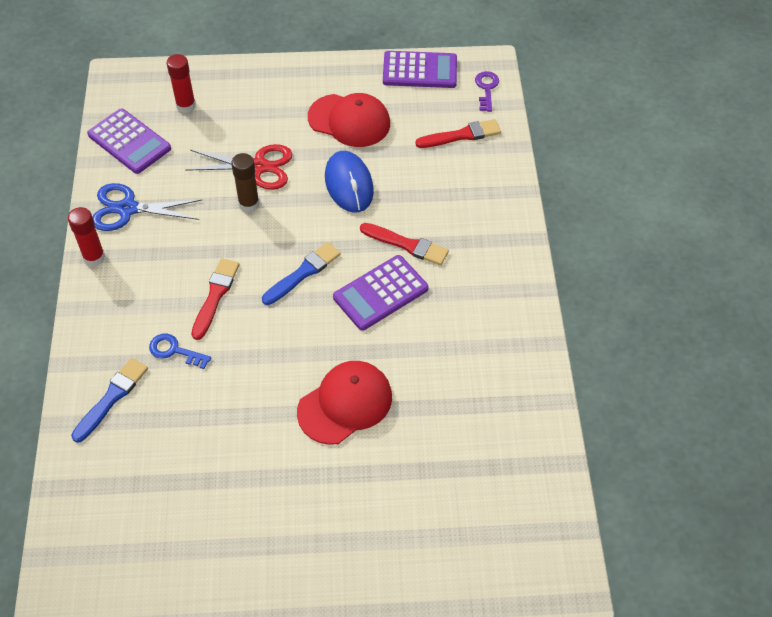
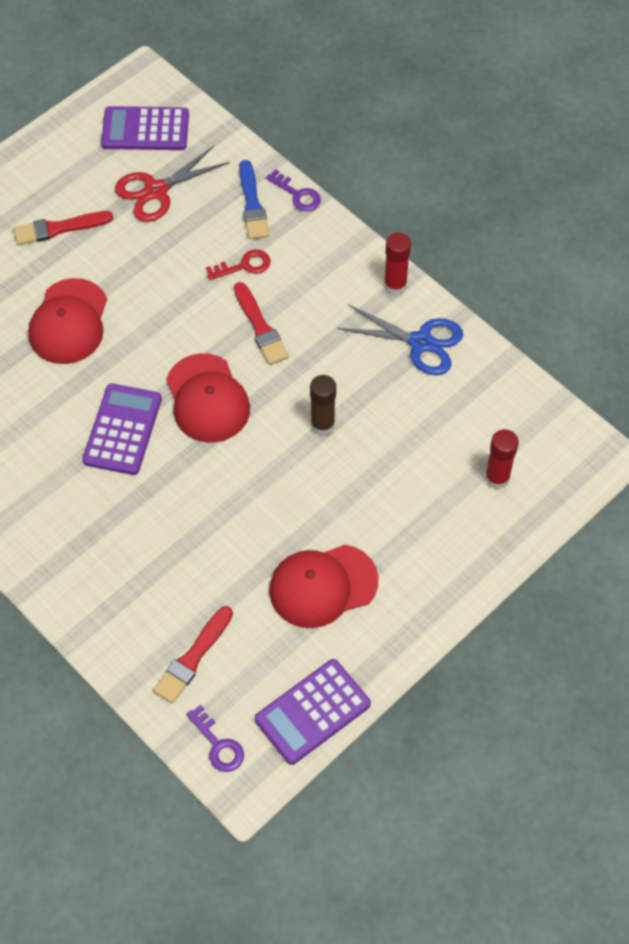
camera: 140 degrees right, 5 degrees up
(71, 379) = (297, 194): none -> purple key
(127, 209) = (420, 342): blue scissors -> blue scissors turned 60 degrees clockwise
(129, 142) = (499, 402): purple calculator -> purple calculator (145, 129)
(174, 351) = (244, 266): blue key -> red key
(258, 167) = (355, 467): red scissors -> red scissors (156, 191)
(303, 273) = (207, 399): blue brush -> red cap
(349, 184) = (252, 513): blue mouse -> none
(407, 245) = (140, 492): red brush -> red brush (58, 228)

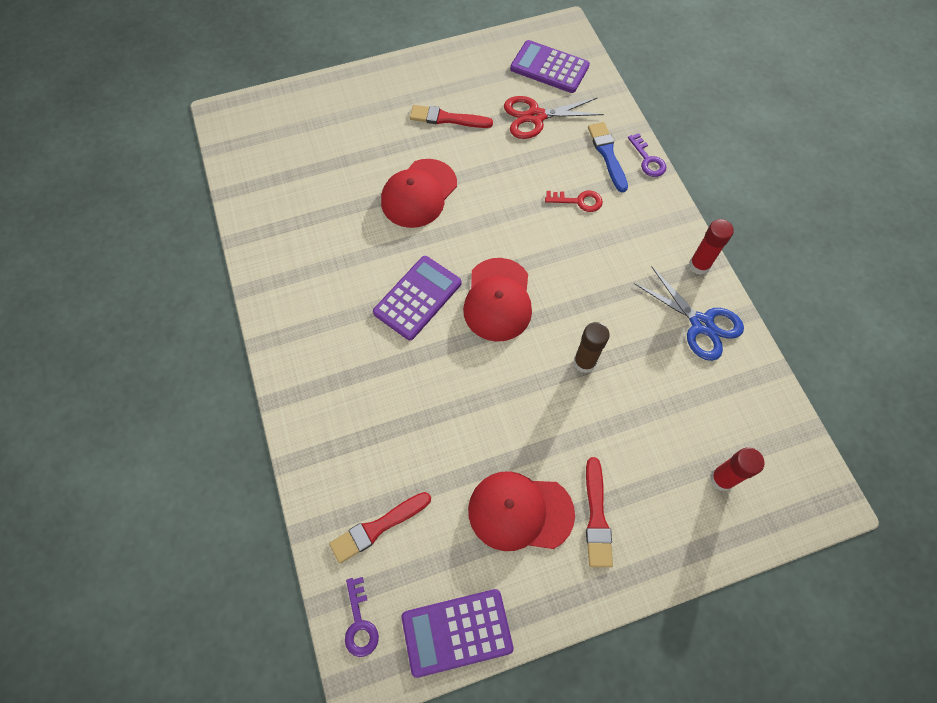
camera: 25 degrees right, 5 degrees up
(252, 204) = (607, 154): blue brush -> blue brush turned 150 degrees clockwise
(260, 327) = (569, 257): red brush -> red brush (596, 517)

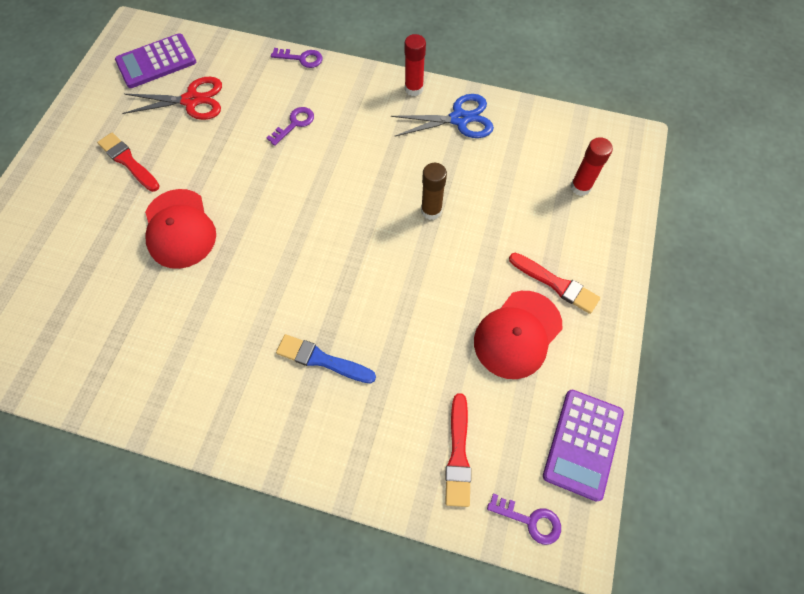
camera: 55 degrees left, 0 degrees up
(418, 298) = (277, 292): purple calculator -> none
(447, 118) = (128, 161): red brush -> red brush turned 90 degrees clockwise
(498, 300) = (330, 234): red cap -> none
(536, 116) = (192, 100): red scissors -> red scissors turned 120 degrees counterclockwise
(578, 201) = (294, 124): red key -> purple key
(607, 154) = (272, 79): blue brush -> blue brush (322, 359)

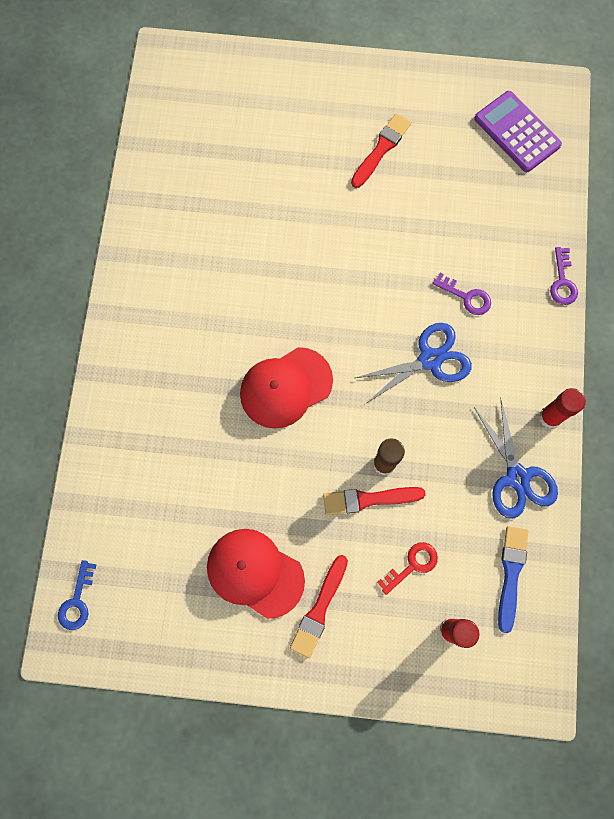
camera: 80 degrees right, 10 degrees up
(179, 229) = (313, 221): red cap -> red cap (285, 387)
(192, 100) = (472, 184): red scissors -> none
(322, 359) = (200, 387): blue brush -> blue brush (511, 573)
(344, 160) = (430, 360): none -> blue scissors
(458, 454) = (127, 528): red brush -> red brush (368, 499)
(523, 205) = (412, 565): none -> red key
(530, 520) = (77, 601): purple key -> blue key
(582, 444) = (152, 647): purple calculator -> none

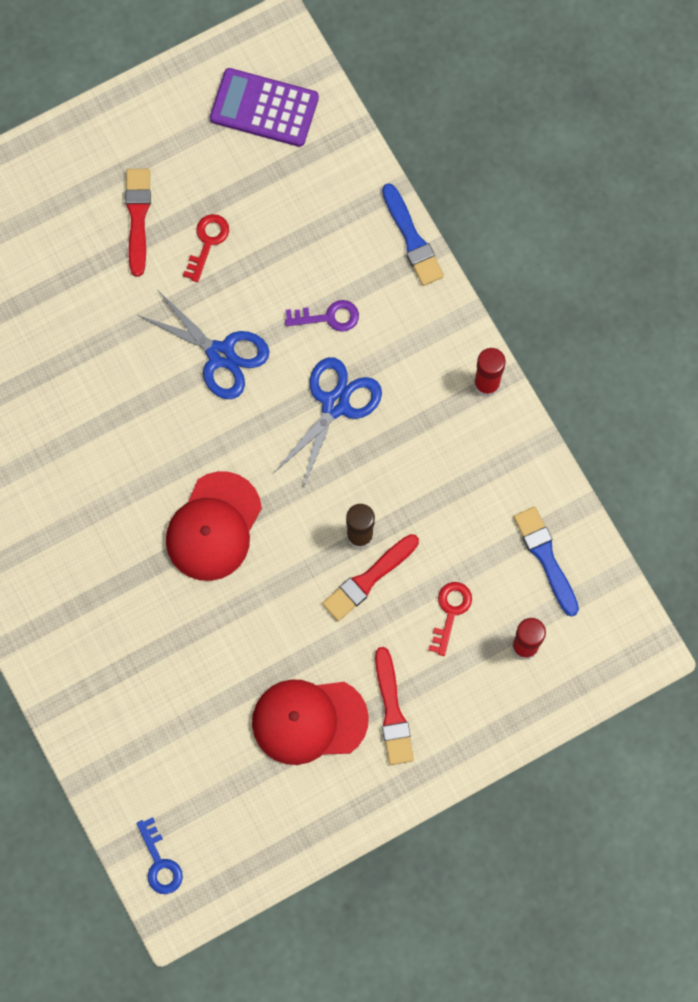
camera: 35 degrees left, 0 degrees up
(417, 194) = (207, 242): none -> red key
(517, 477) = (493, 463): blue scissors -> blue scissors (220, 355)
(562, 282) = (412, 239): purple key -> blue brush

